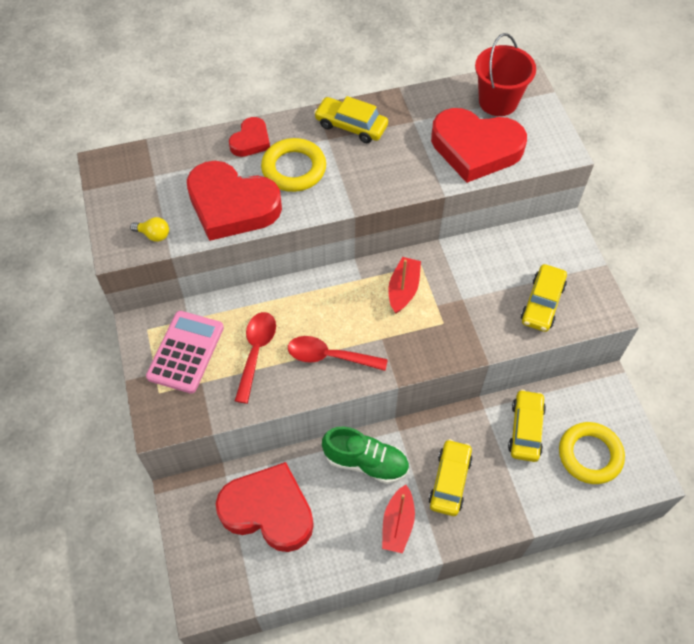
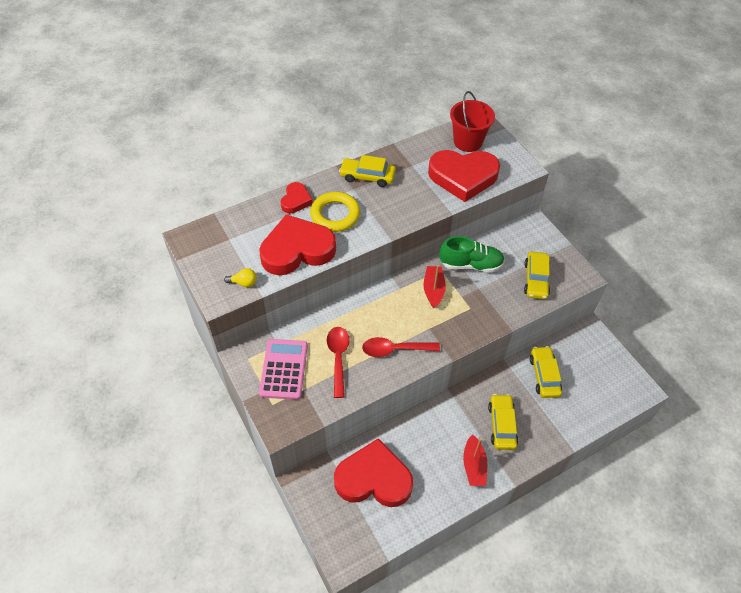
camera: 15 degrees left, 5 degrees down
(232, 205) = (297, 250): red heart -> red heart turned 150 degrees clockwise
(366, 462) = (436, 425): green shoe -> green shoe (471, 264)
(590, 455) = (595, 384): yellow ring -> none

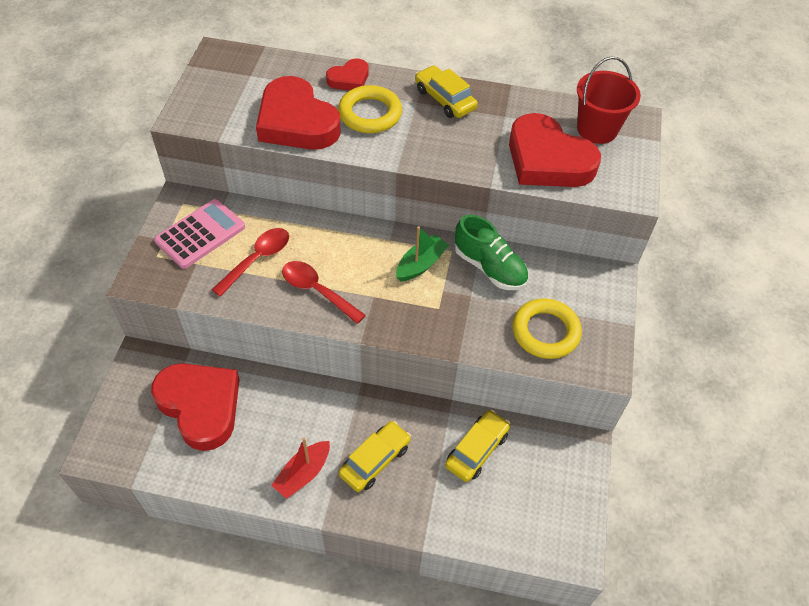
camera: 40 degrees right, 0 degrees up
(244, 283) = (217, 119): yellow light bulb -> none
(297, 250) = (296, 122): red heart -> red heart turned 150 degrees counterclockwise
(433, 290) = (421, 264): red boat -> green boat
(536, 280) = (545, 332): yellow car -> yellow ring

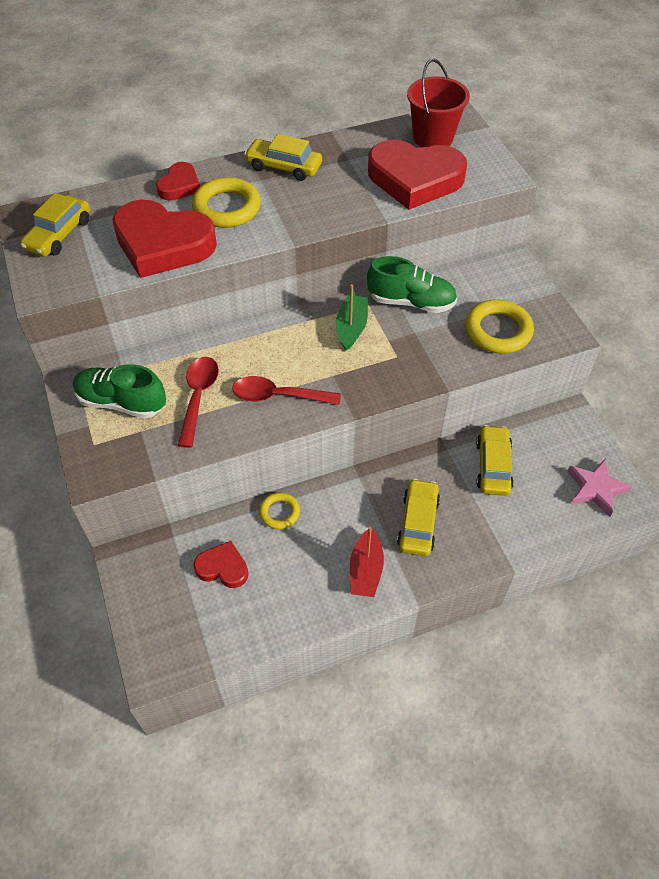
camera: 30 degrees left, 0 degrees up
(200, 234) = (121, 402): pink calculator -> green shoe
(200, 406) = (223, 568): red heart -> red heart, size x0.50
(229, 79) = (59, 234): none -> yellow car
(274, 387) = (279, 512): none -> yellow ring
(553, 523) = (595, 489): none -> pink star

